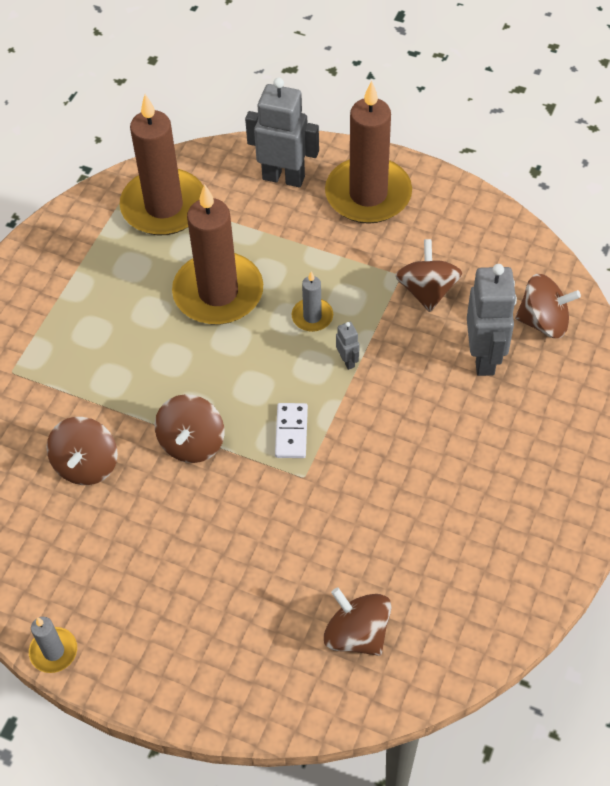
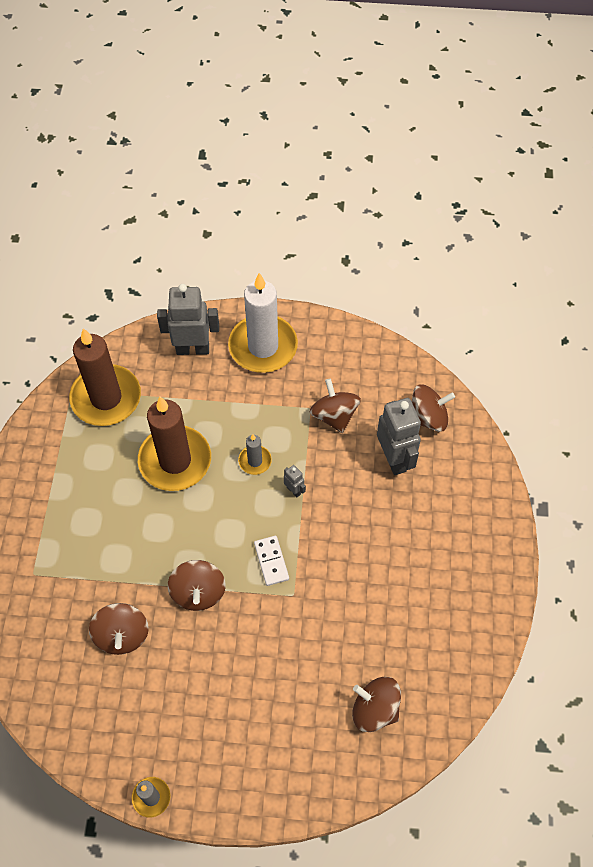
camera: 20 degrees left, 5 degrees up
(368, 194) = (263, 346): brown candle -> white candle

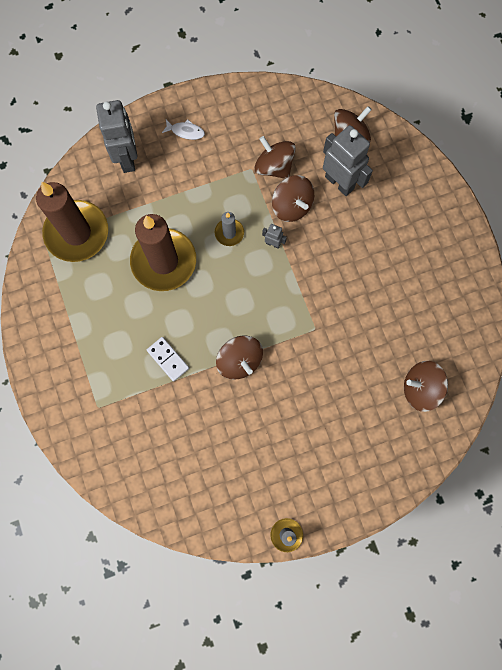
camera: 25 degrees left, 15 degrees up
(122, 635) = (197, 422): brown spinning top -> brown spinning top (292, 206)
(192, 349) = (127, 158): grey robot -> grey robot turned 105 degrees clockwise
(263, 346) = (185, 131): white candle -> white fish
(271, 561) = (284, 309): white domino -> white domino (168, 359)

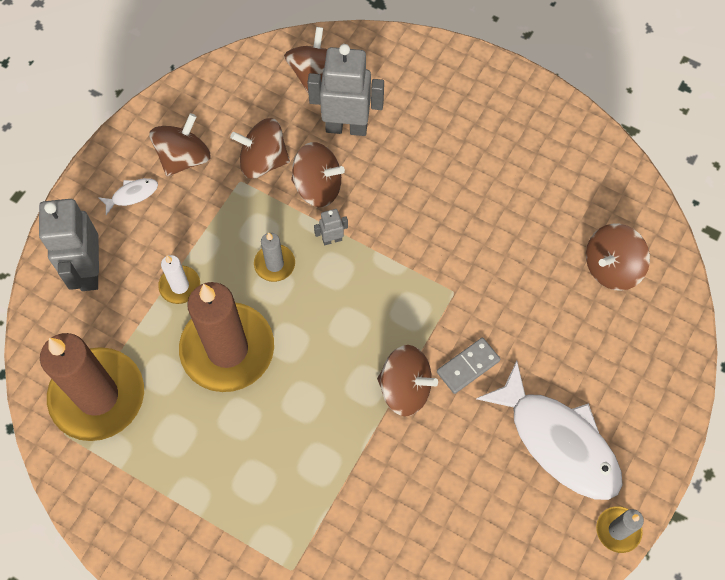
camera: 40 degrees left, 10 degrees down
(127, 158) = (88, 271): grey robot -> grey robot turned 135 degrees counterclockwise
(168, 205) = (180, 286): none -> white candle
(168, 359) = (325, 450): white domino -> none
(231, 131) = (184, 158): none -> brown spinning top
(285, 377) = (468, 366): none -> grey domino
(298, 460) = (558, 441): none -> white fish

